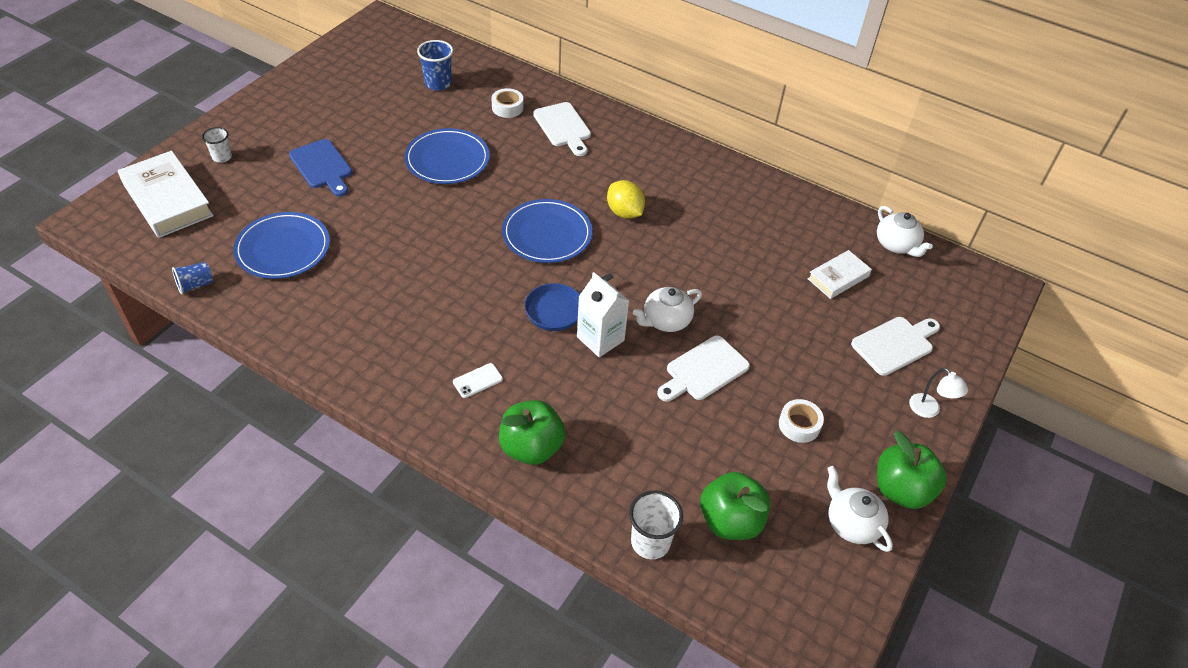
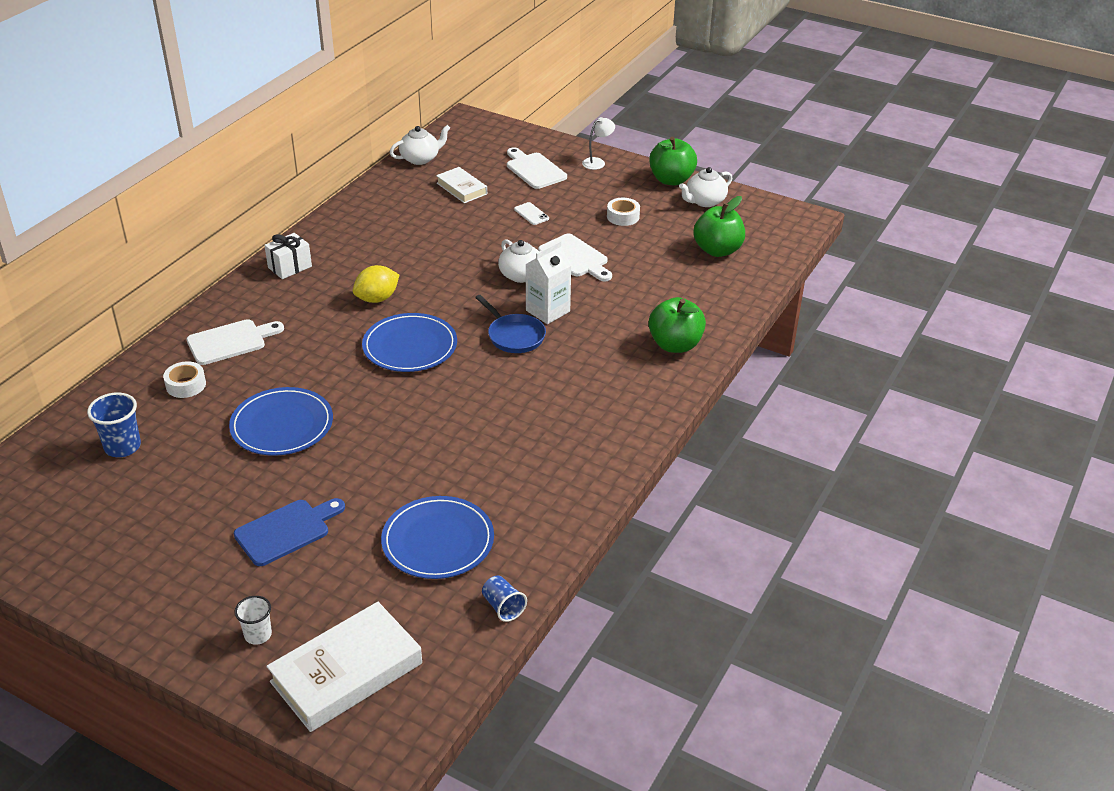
camera: 90 degrees left, 10 degrees down
(477, 380) = (608, 379): white phone -> white phone (531, 214)
(650, 542) = (746, 285): white cup -> none
(676, 156) = (290, 267): none -> white gift

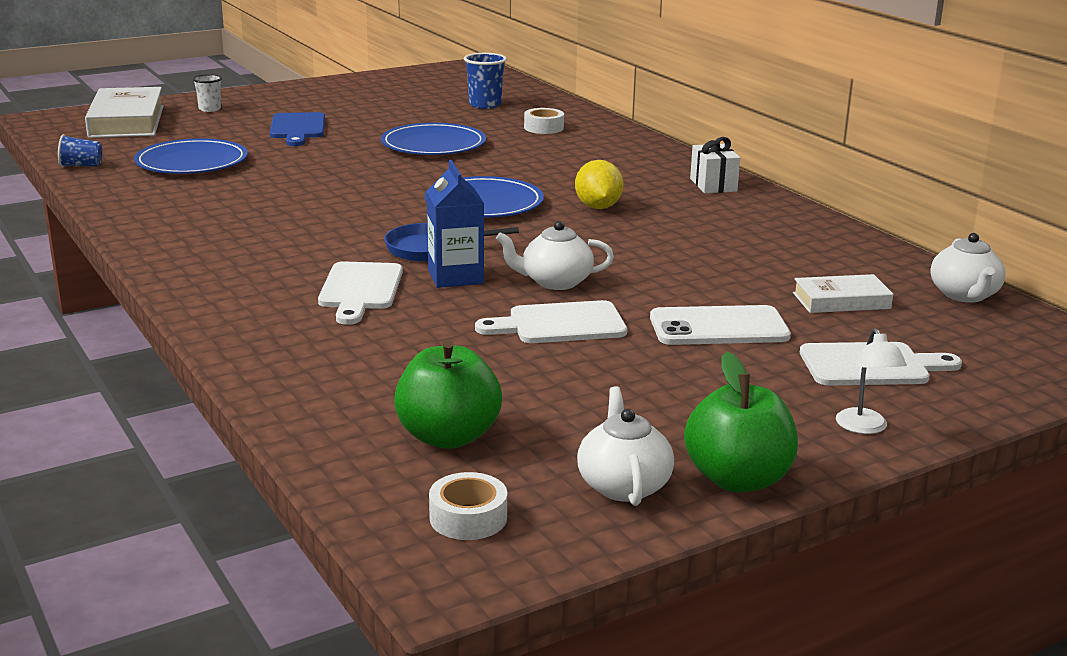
camera: 120 degrees right, 15 degrees down
(230, 341) = (594, 147): white cutting board -> white cutting board (360, 290)
(531, 214) = (718, 327): white phone -> white phone, size x1.99
(548, 311) = (455, 277): white carton -> blue carton
(623, 216) = (643, 391): white tape -> white tape (468, 518)
(675, 345) = (272, 326): green apple -> none

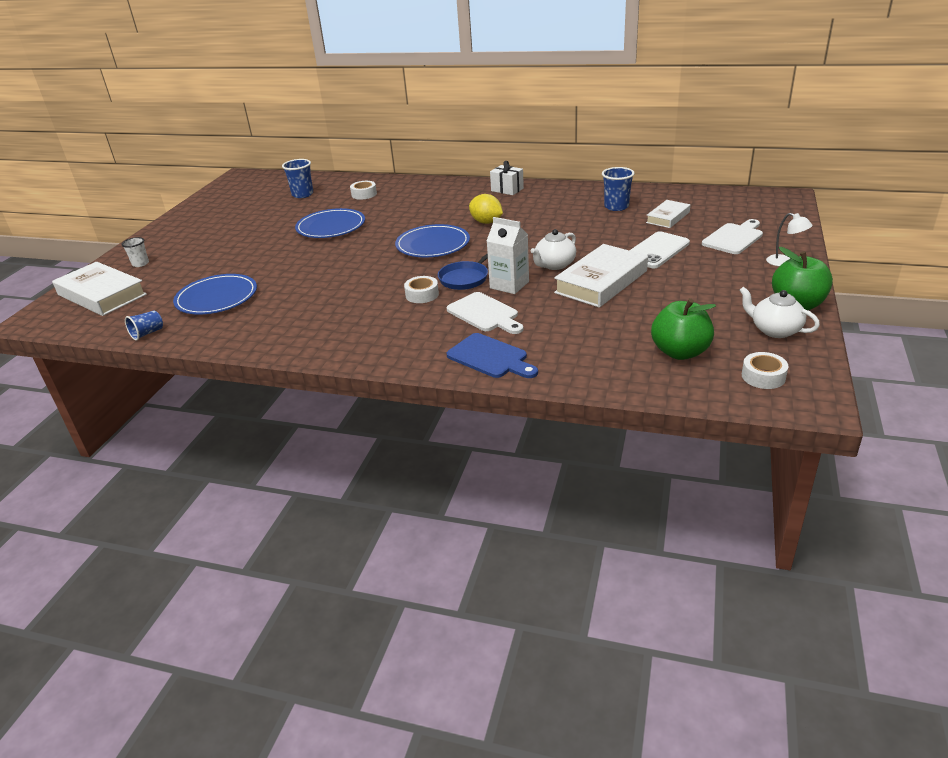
camera: 40 degrees left, 10 degrees up
(297, 128) = (229, 251): blue cutting board -> blue cutting board (490, 357)
(352, 243) = (422, 295): none -> white tape
(455, 277) = (509, 285): blue carton -> white carton
(560, 324) = (601, 282): white cutting board -> white book
(803, 259) = (616, 207): none -> blue cup
(964, 295) = (697, 194): white teapot -> none

